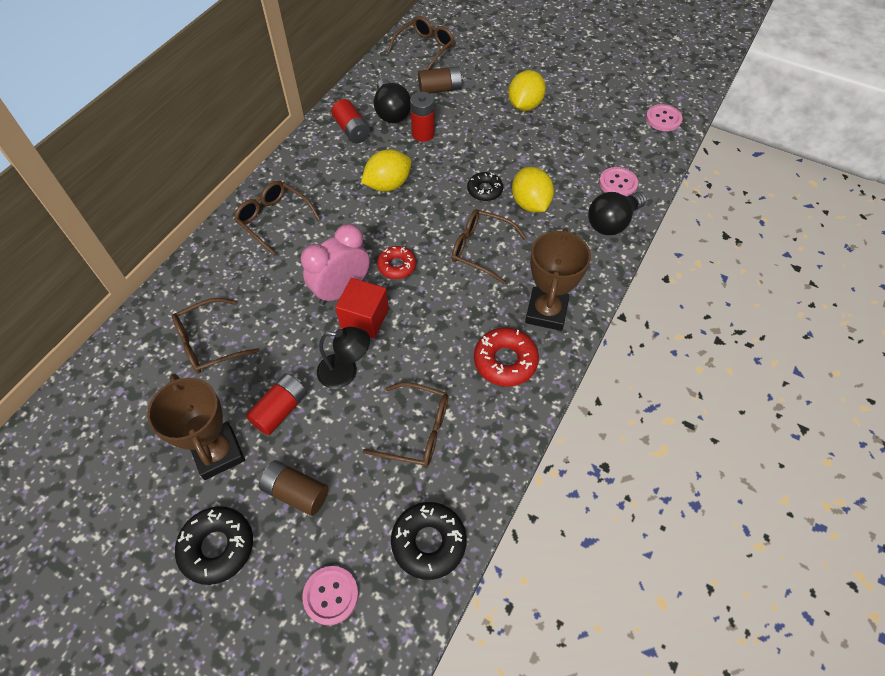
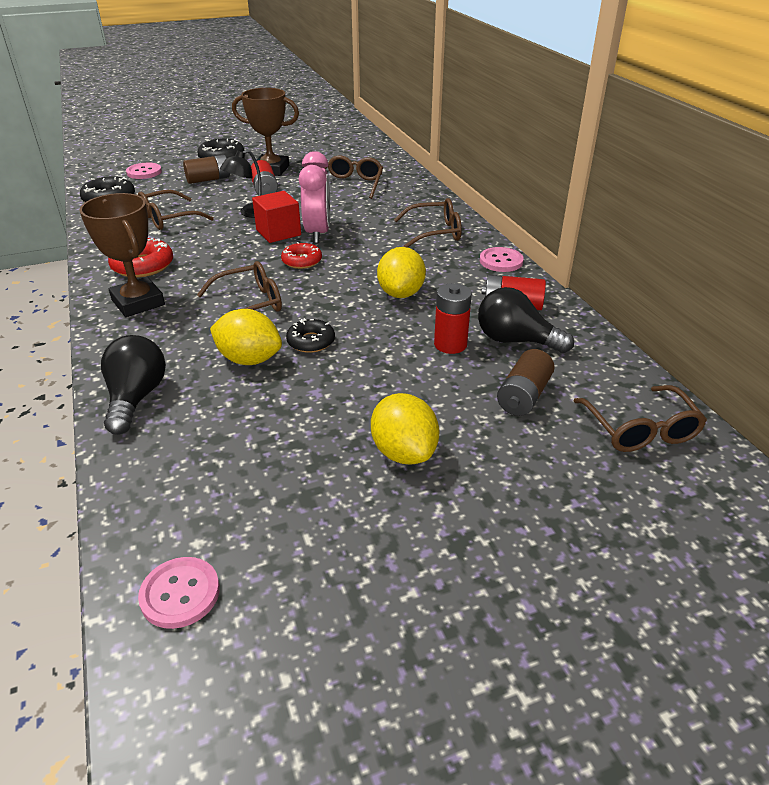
camera: 130 degrees right, 20 degrees down
(618, 183) = (168, 442): pink button -> pink button (501, 261)

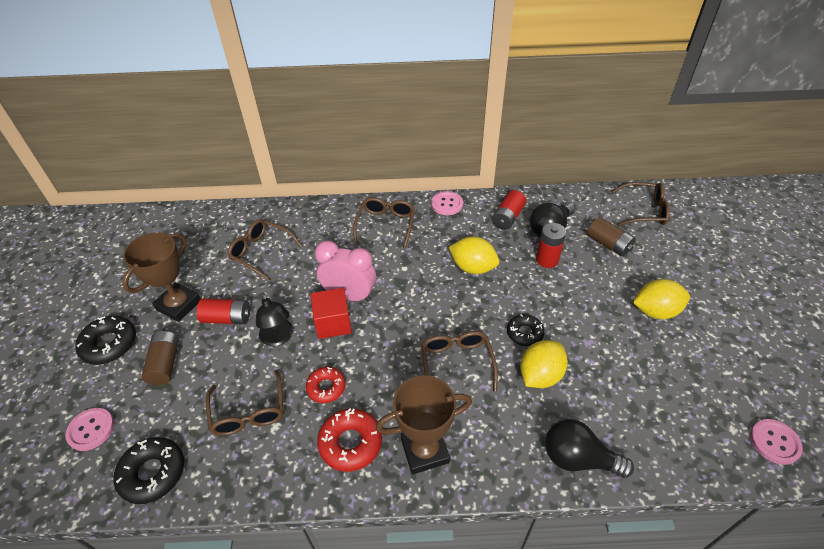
camera: 70 degrees left, 10 degrees up
(302, 261) = (396, 316): red donut -> red donut (326, 387)

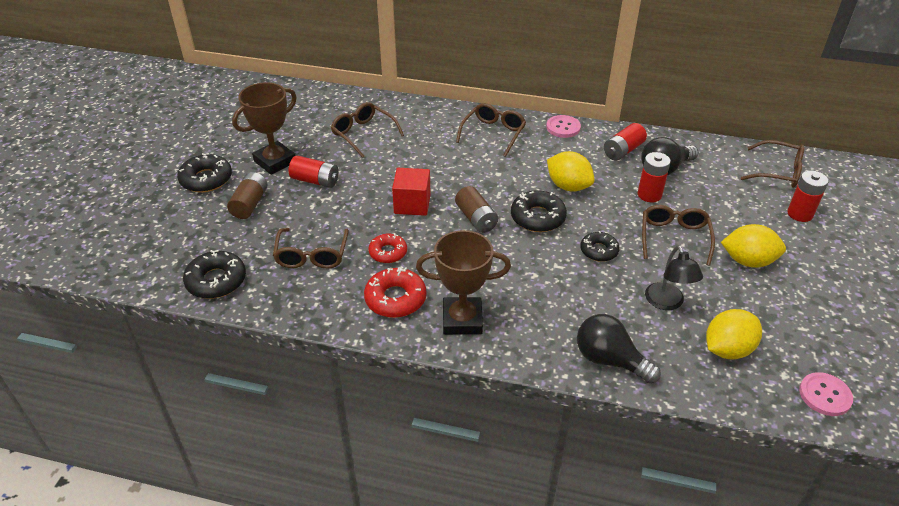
camera: 15 degrees right, 5 degrees down
(91, 430) = (174, 238): pink button -> none
(278, 338) = (357, 205): black lamp -> black lamp (667, 303)
(350, 295) = (436, 185): pink clock -> none
(457, 309) = (537, 217): none -> black donut
(457, 363) = (520, 260): brown glasses -> brown glasses (674, 237)
(540, 375) = (600, 287): yellow lemon -> yellow lemon (727, 349)
(608, 244) = (723, 194): brown battery -> brown battery (476, 218)
(678, 250) = (800, 214): none -> red battery

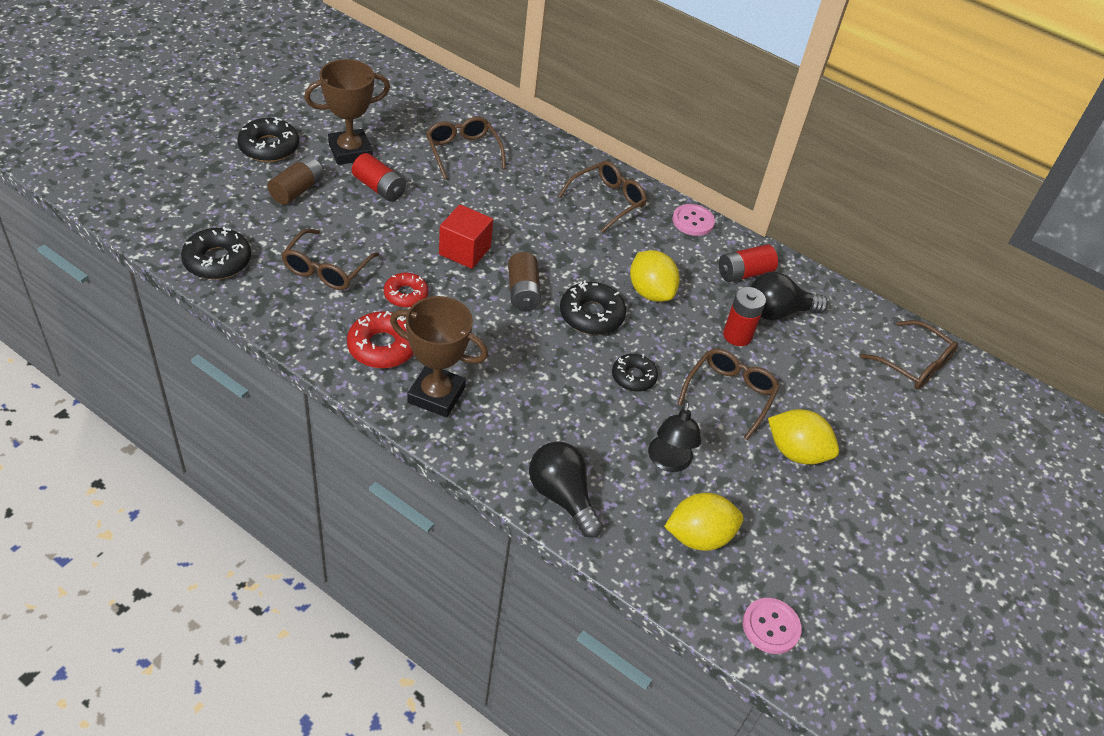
camera: 15 degrees right, 5 degrees up
(800, 214) = (901, 422): red battery -> none

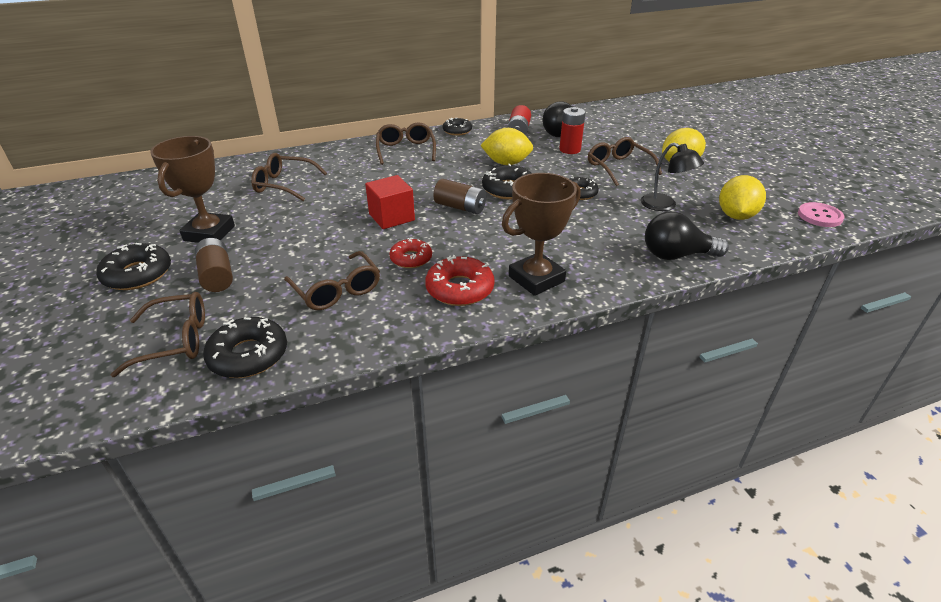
camera: 50 degrees left, 10 degrees down
(379, 188) = (272, 233): red battery -> none
(693, 221) = (457, 131): pink button -> black donut
(914, 364) = (631, 113): brown glasses -> brown glasses (176, 340)

